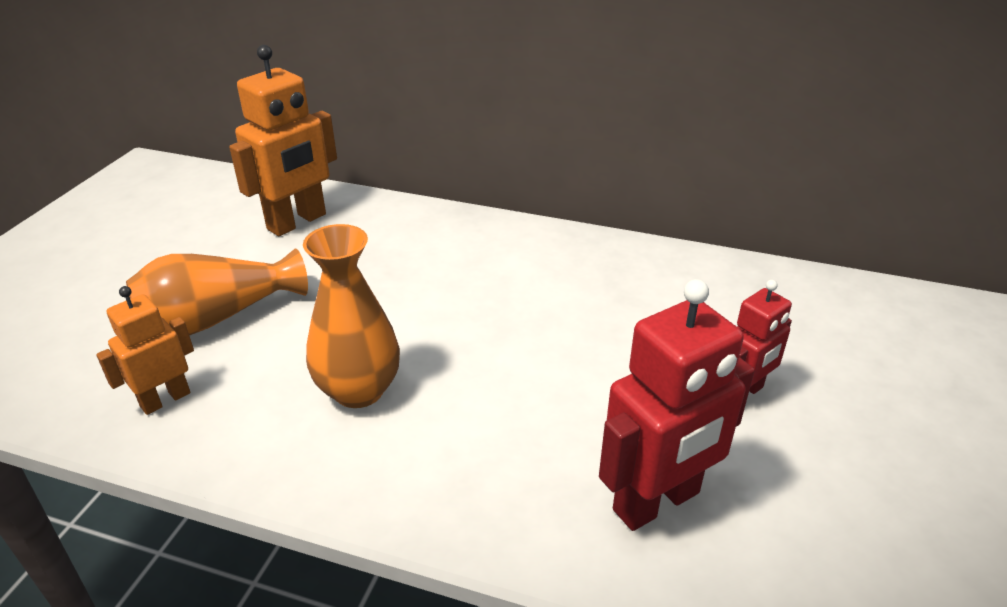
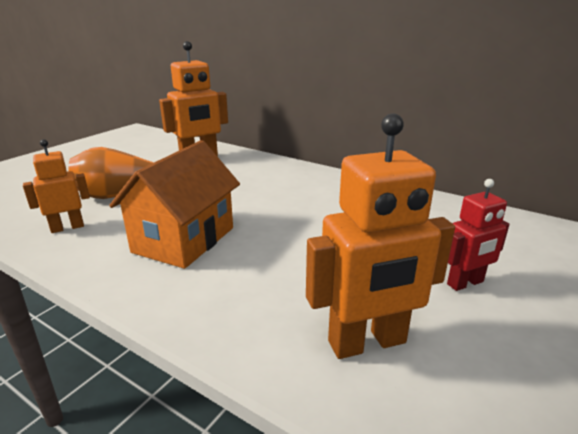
camera: 15 degrees right, 10 degrees down
(359, 390) = (184, 240): orange vase -> orange house
(657, 502) = (367, 343): red robot -> orange robot

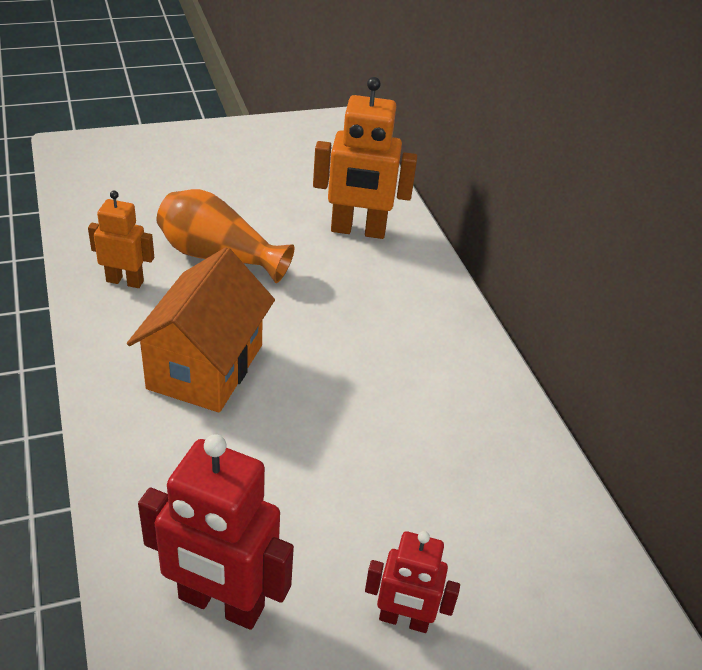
camera: 35 degrees right, 15 degrees up
(184, 240) = (206, 366): orange house -> orange house turned 45 degrees counterclockwise
(367, 343) = (221, 603): orange robot -> red robot

